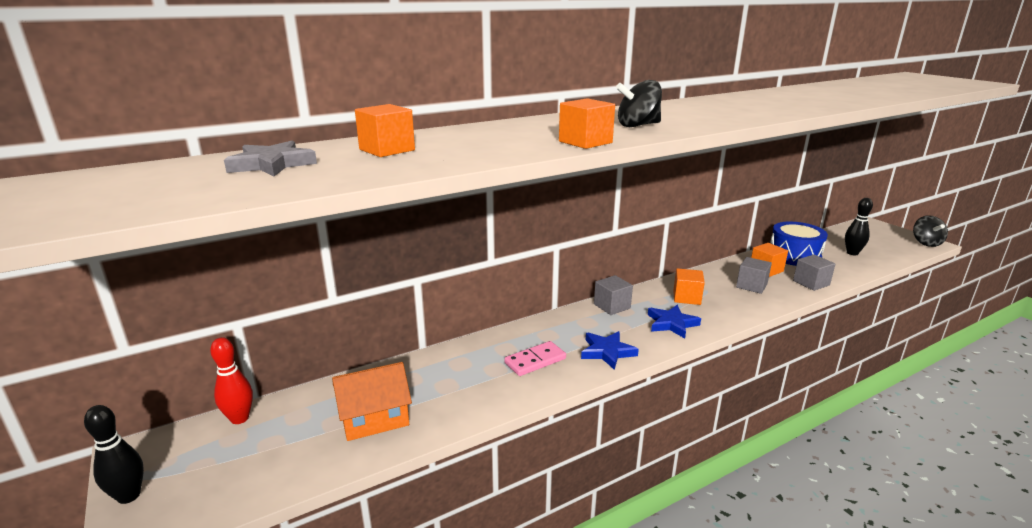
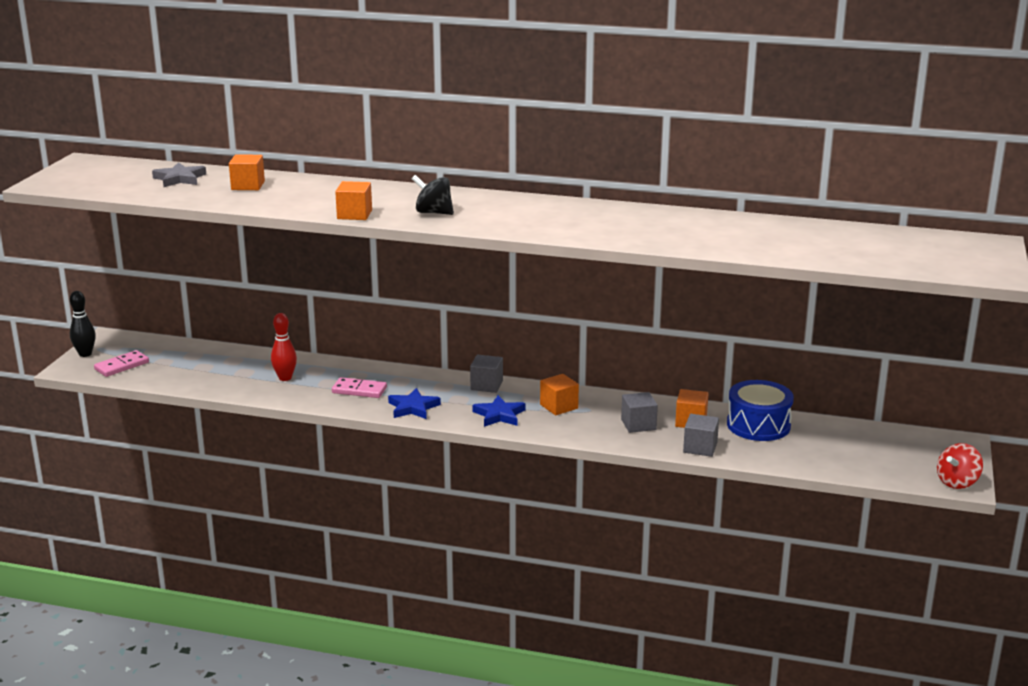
camera: 45 degrees right, 0 degrees up
(218, 481) = (122, 366): none -> pink domino
(239, 418) = (168, 344): red bowling pin -> red bowling pin (285, 378)
(374, 419) = (223, 375): orange house -> none
(852, 253) = (830, 450): black bowling pin -> none
(926, 243) = (957, 482): black spinning top -> red spinning top

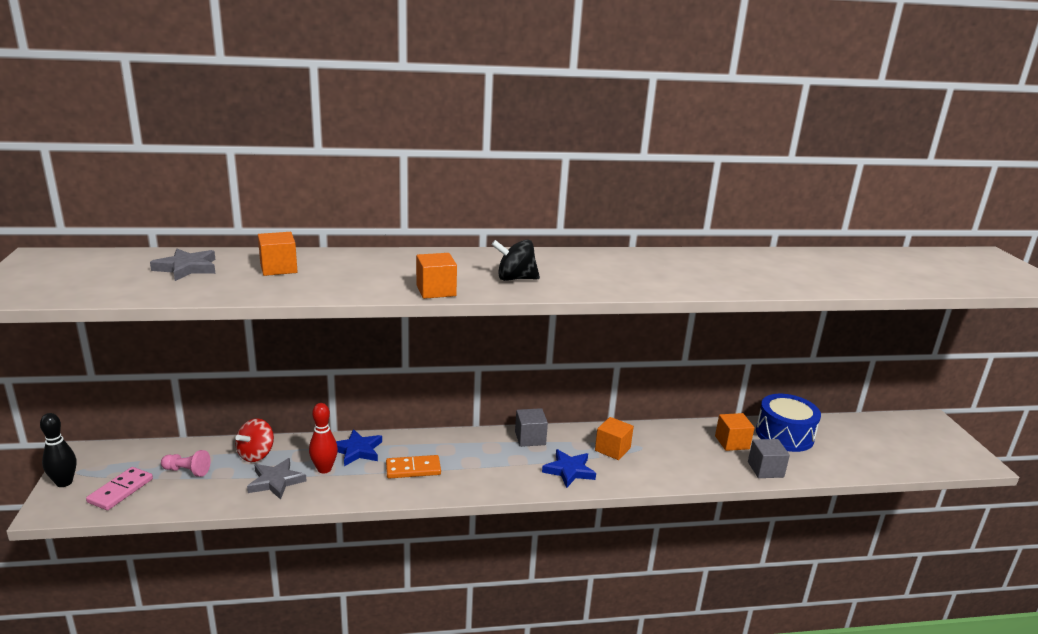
camera: 25 degrees left, 0 degrees up
(177, 361) = (187, 471): none -> pink pawn
(240, 380) = (276, 481): none -> grey star
(359, 390) = (413, 469): pink domino -> orange domino
(413, 407) = (482, 479): blue star -> blue star (357, 450)
(638, 424) = (695, 455): grey cube -> none
(957, 482) = (973, 461): red spinning top -> red spinning top (256, 454)

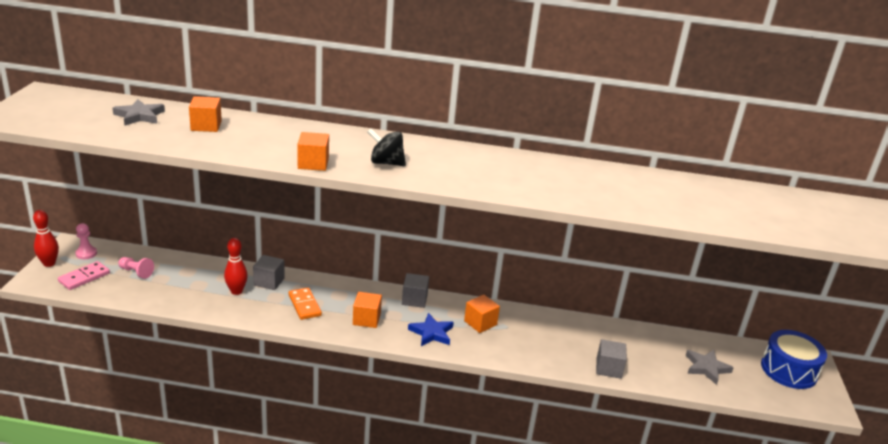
camera: 15 degrees right, 5 degrees up
(64, 482) = (49, 263): black bowling pin -> red bowling pin
(110, 461) = (86, 253): none -> pink pawn
(256, 454) = (191, 269): red spinning top -> none
(276, 481) = (196, 293): grey star -> grey star (706, 368)
(357, 450) = (269, 282): blue star -> grey cube
(413, 469) = (304, 305): orange domino -> orange domino turned 60 degrees clockwise
(732, 442) = (593, 339): orange cube -> orange cube (366, 319)
(784, 435) = (648, 342): blue drum -> blue drum (788, 370)

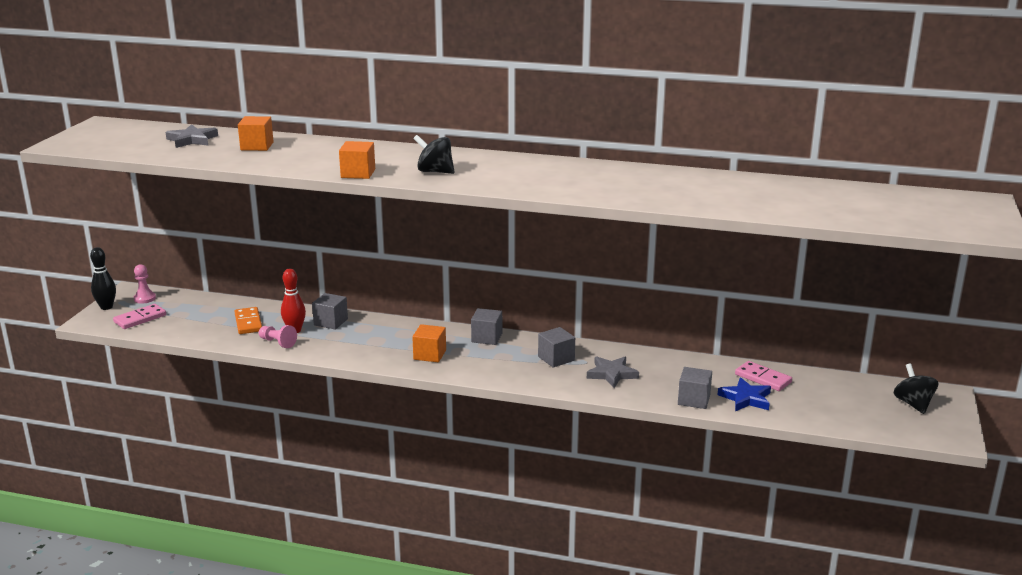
camera: 10 degrees right, 5 degrees down
(49, 263) = (106, 307): red bowling pin -> black bowling pin
(136, 272) = (193, 314): pink pawn -> pink pawn (278, 343)
(304, 305) = (365, 342): orange domino -> orange domino (248, 323)
(431, 333) = (499, 367): blue star -> blue star (746, 398)
(480, 323) = (556, 358): orange cube -> grey cube
(660, 343) = (763, 378): none -> pink domino
(706, 368) = (811, 401): grey star -> grey star (612, 374)
(788, 370) = (913, 404): blue drum -> black spinning top

